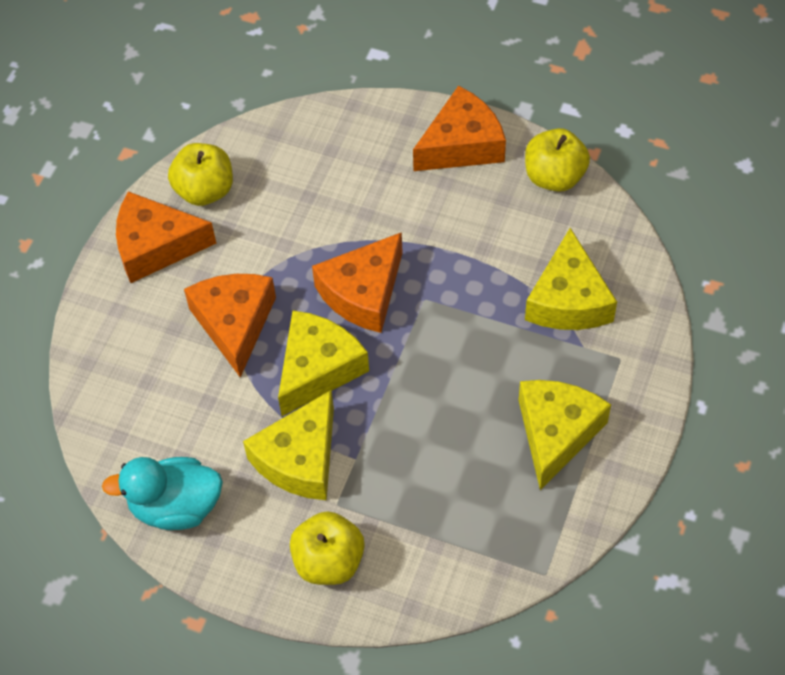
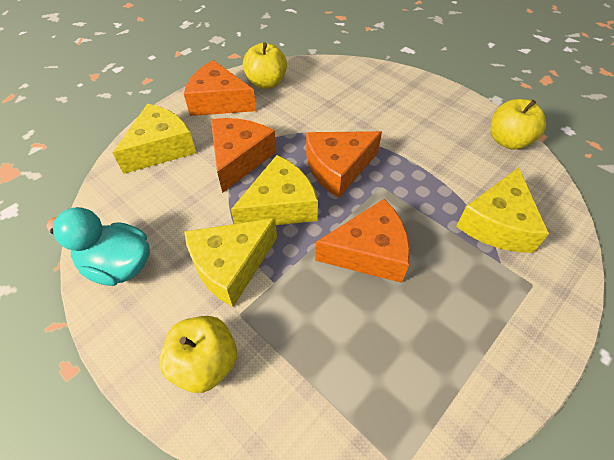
camera: 20 degrees right, 5 degrees down
(462, 145) = (445, 105): orange cheese -> orange cheese (369, 252)
(556, 433) = (456, 328): yellow cheese -> yellow cheese (161, 148)

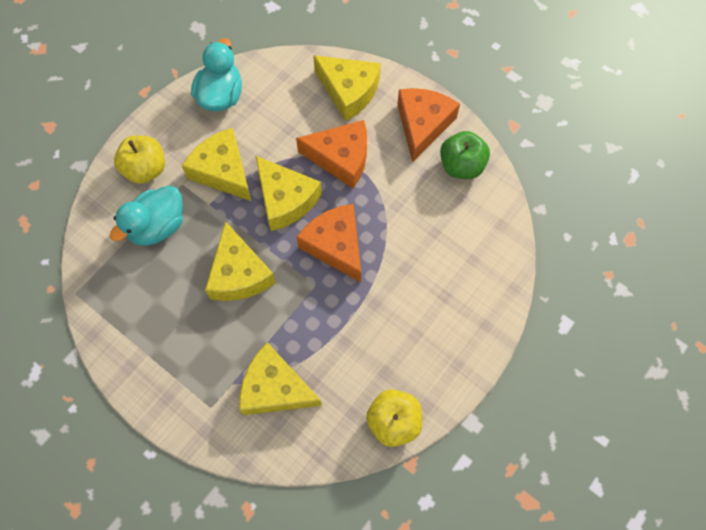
camera: 85 degrees right, 15 degrees up
(266, 83) = (461, 166): yellow apple -> green apple
(298, 345) = (157, 226): none -> turquoise duck
(369, 252) = (239, 274): orange cheese -> yellow cheese

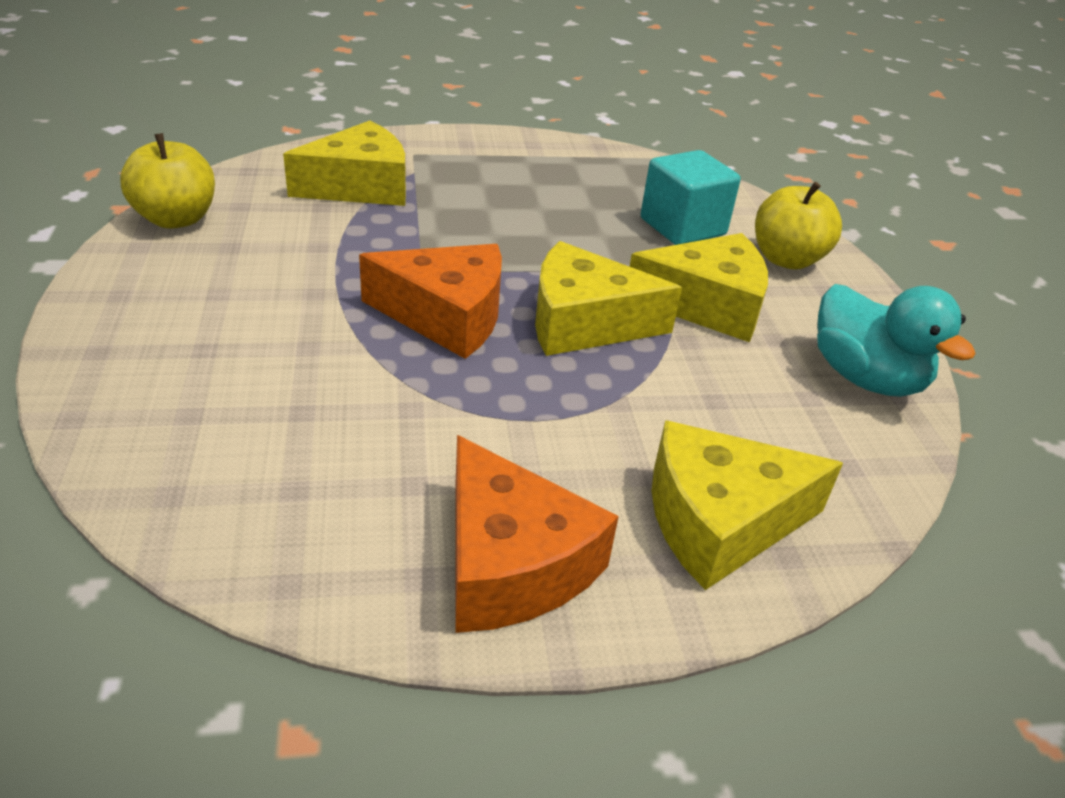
camera: 130 degrees right, 30 degrees down
(157, 226) = (682, 227): turquoise duck -> turquoise cube
(239, 274) = (530, 237): yellow cheese -> none
(341, 158) = (582, 413): orange cheese -> none
(461, 166) = (349, 543): green apple -> none

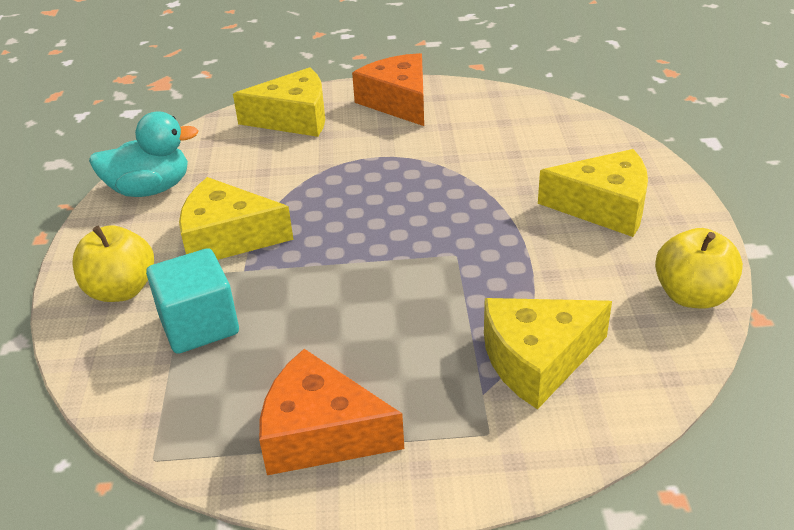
camera: 170 degrees left, 0 degrees up
(446, 316) = (433, 215): orange cheese -> orange cheese (321, 433)
(584, 322) = (331, 217): yellow cheese -> yellow cheese (604, 207)
(865, 378) = (150, 189): turquoise duck -> turquoise duck turned 105 degrees clockwise

